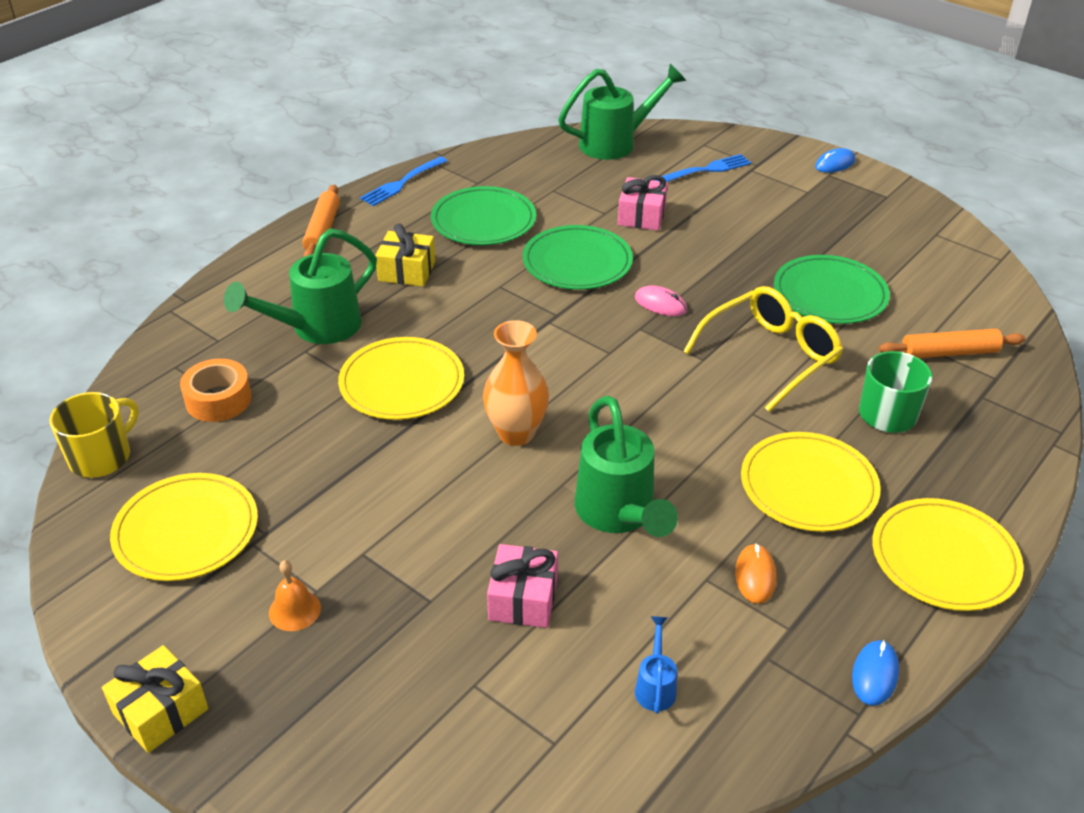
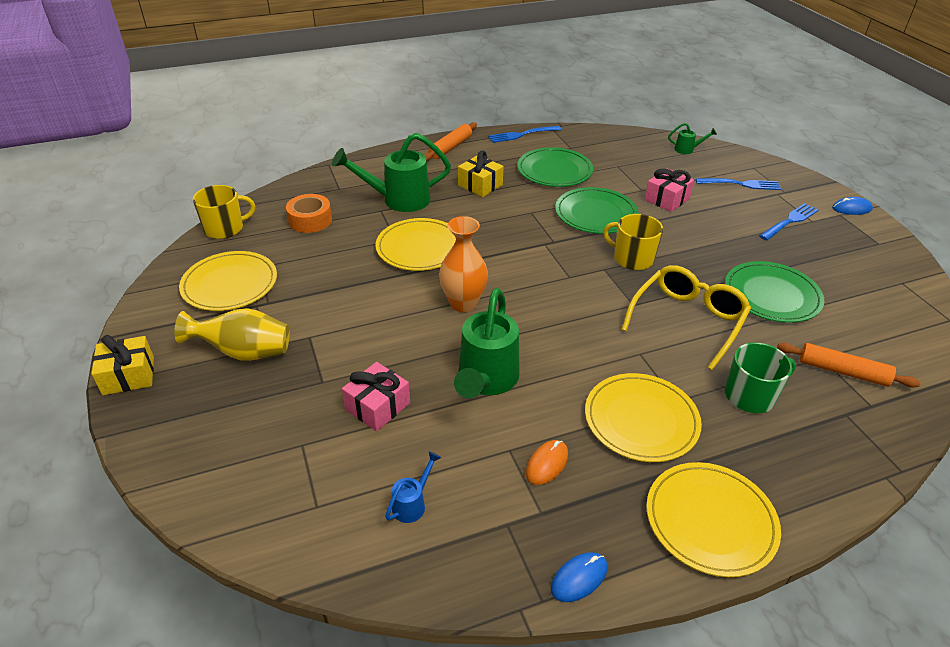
camera: 30 degrees right, 0 degrees up
(295, 610) = (244, 352): orange bell -> yellow vase
(616, 143) = (687, 150): green watering can -> green watering can, size x0.45
(660, 304) = (632, 258): pink mouse -> yellow mug
(771, 355) = (687, 320): yellow glasses -> yellow glasses turned 45 degrees counterclockwise
(786, 200) = (789, 221): none -> blue fork

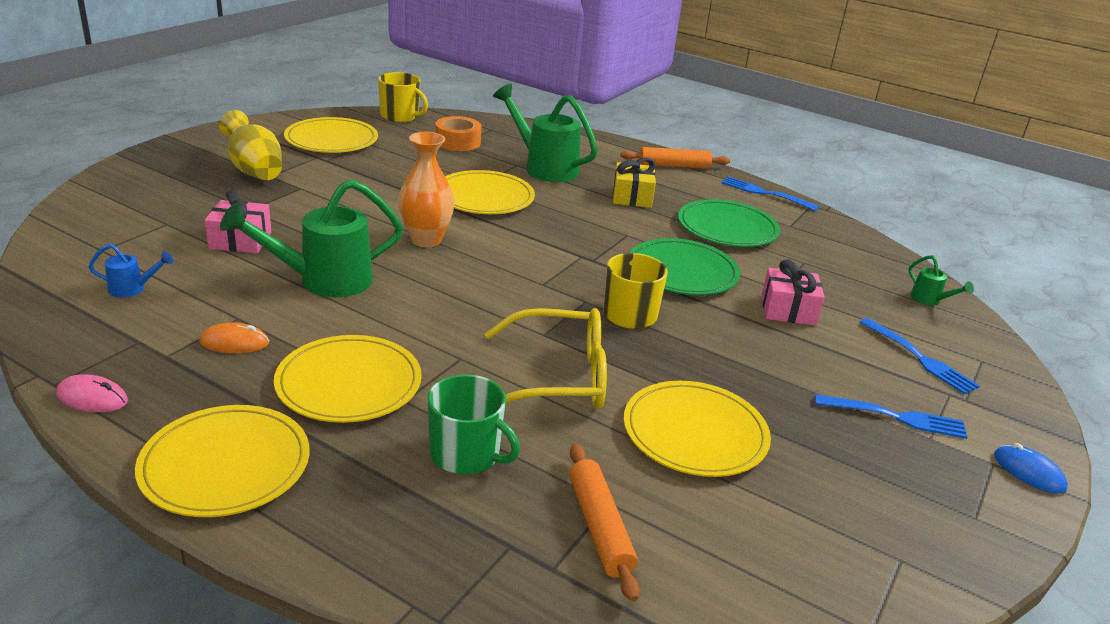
camera: 50 degrees right, 10 degrees down
(128, 375) = (188, 141): yellow gift -> none
(579, 578) = (92, 398): blue mouse -> pink mouse
(772, 295) = (695, 433): green plate -> yellow plate

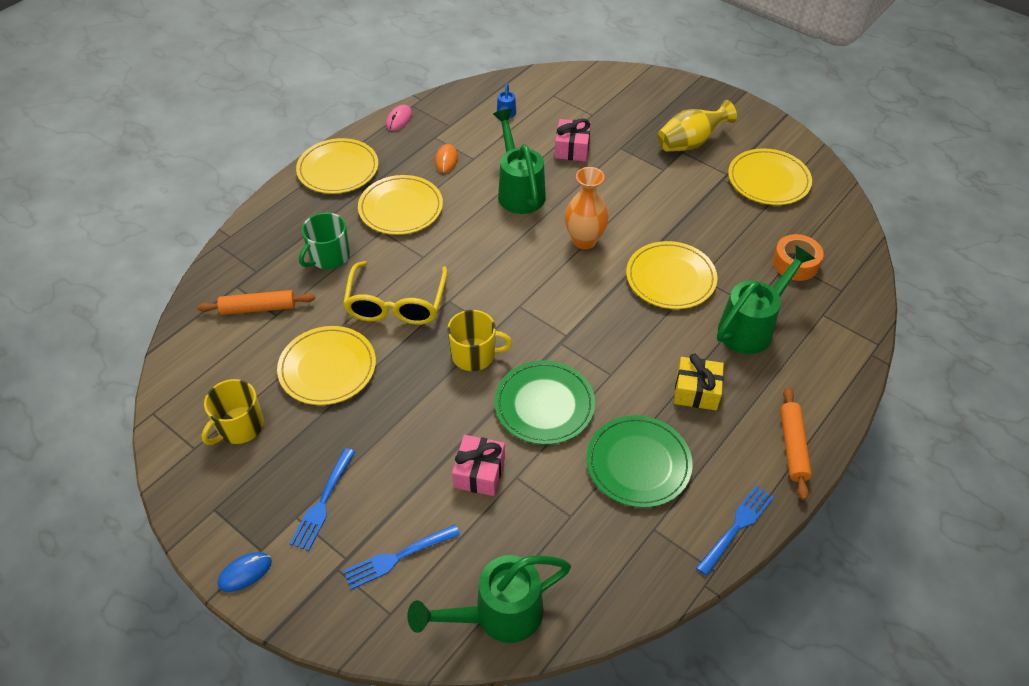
camera: 100 degrees right, 20 degrees up
(400, 116) = (848, 222): yellow mug -> yellow mug (239, 426)
(929, 300) = (497, 615): green watering can -> green watering can, size x2.22

